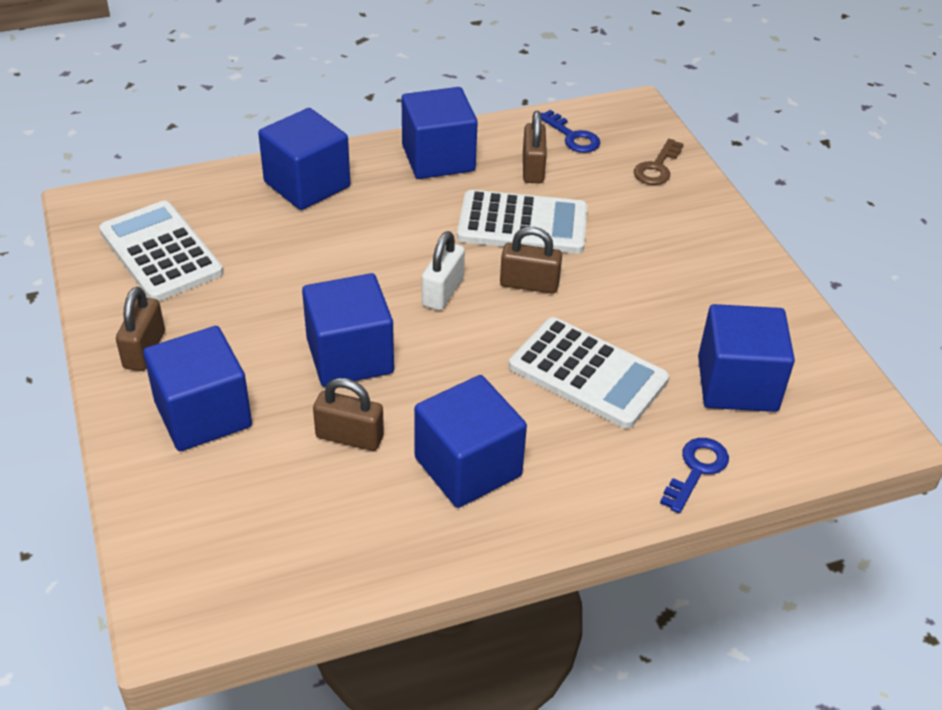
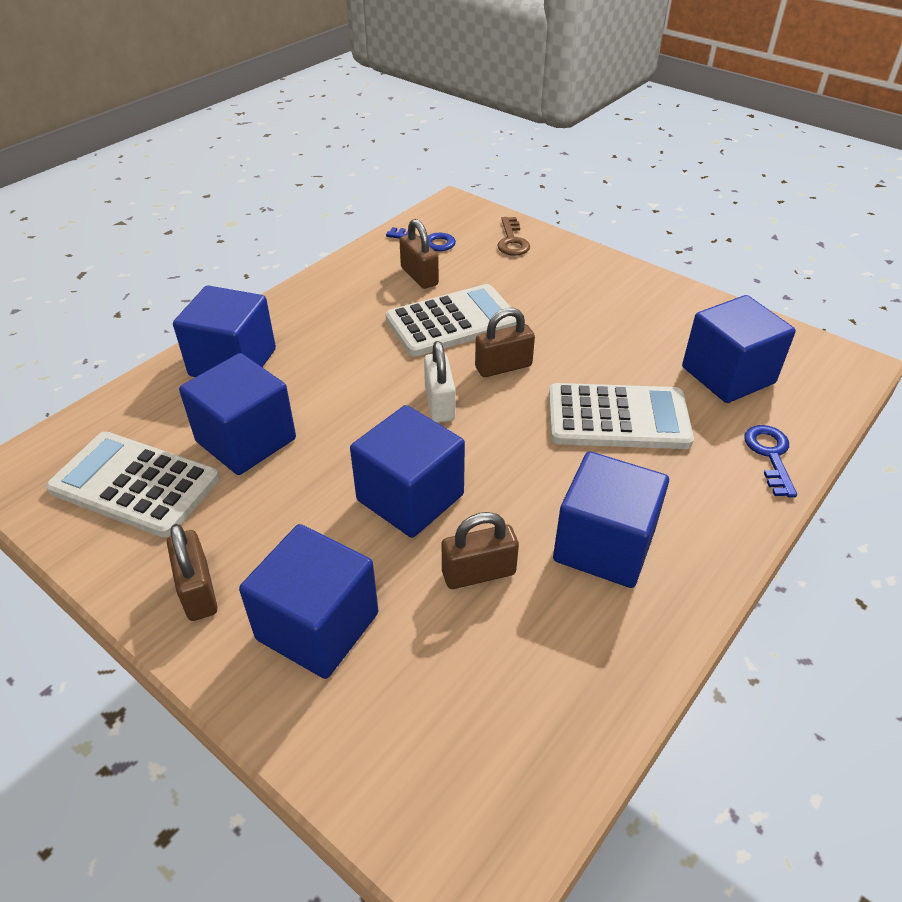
camera: 30 degrees left, 0 degrees up
(438, 158) = (333, 297): blue cube -> blue cube (246, 440)

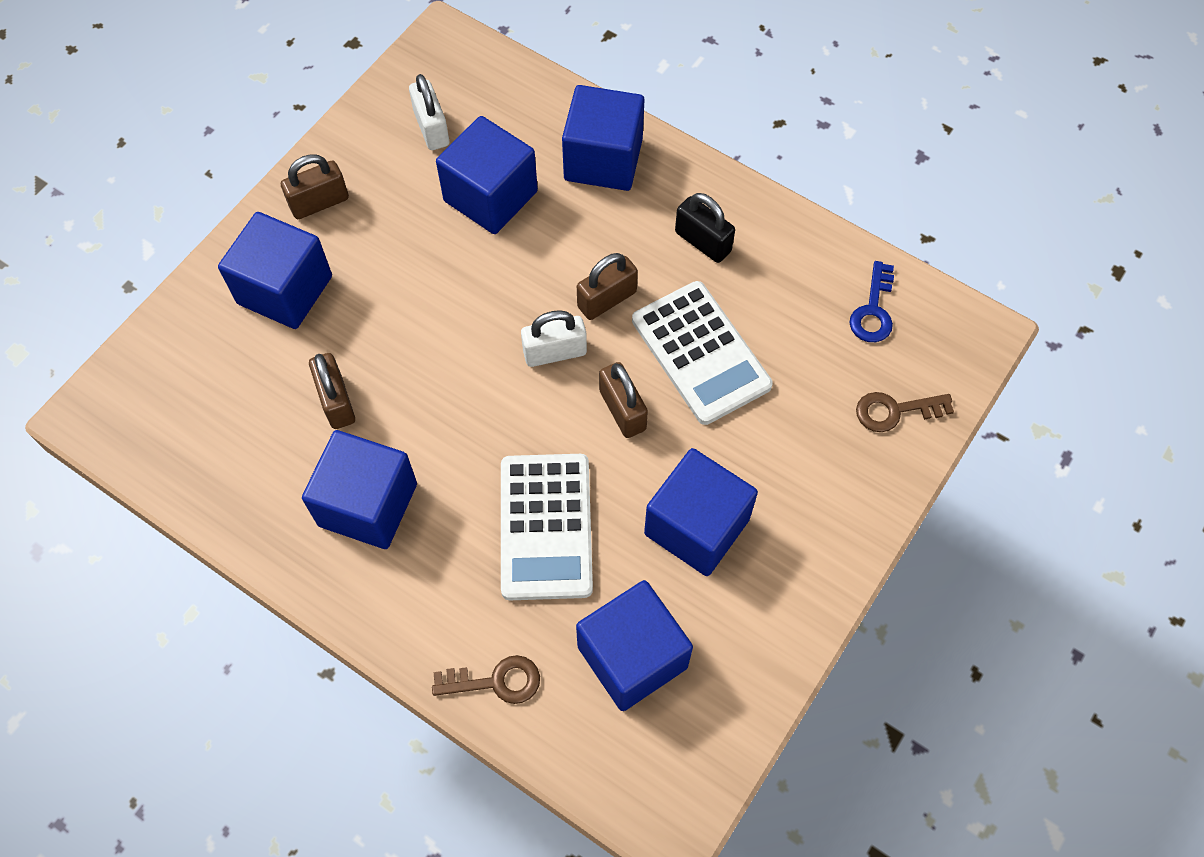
camera: 85 degrees right, 20 degrees up
(135, 484) = (431, 128): white calculator -> white padlock
(343, 313) = (703, 242): none -> black padlock
(410, 497) = (423, 339): blue cube -> blue cube (696, 526)
(419, 276) = (790, 310): brown padlock -> brown padlock (607, 299)
(770, 455) = (495, 681): blue key -> brown key

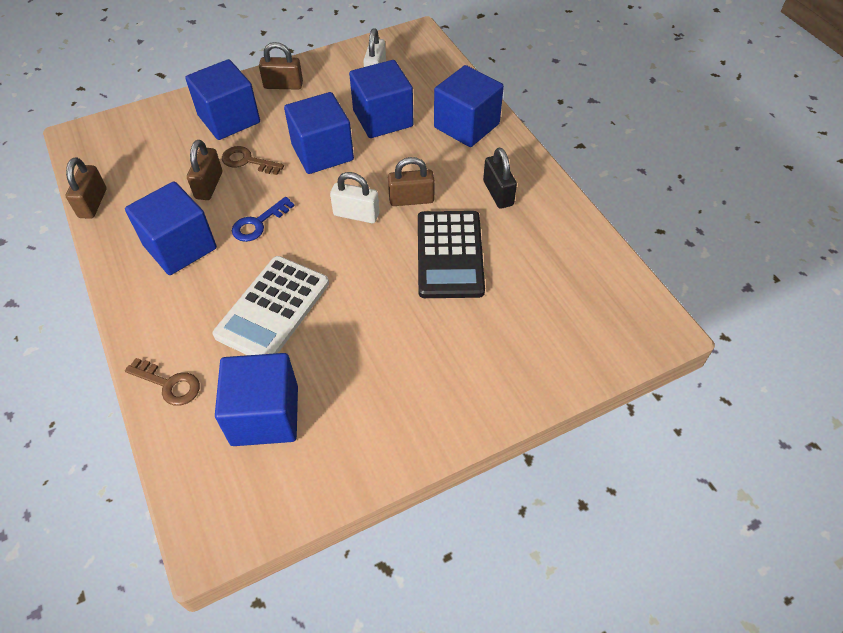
camera: 30 degrees right, 10 degrees down
(622, 410) = (373, 265): brown padlock -> brown padlock (93, 203)
(696, 526) = (369, 356): blue cube -> blue cube (322, 152)
(700, 353) = (449, 254): white calculator -> black calculator
(873, 310) = (590, 280): blue key -> blue key (258, 223)
(895, 411) = (563, 350): brown key -> brown key (247, 161)

